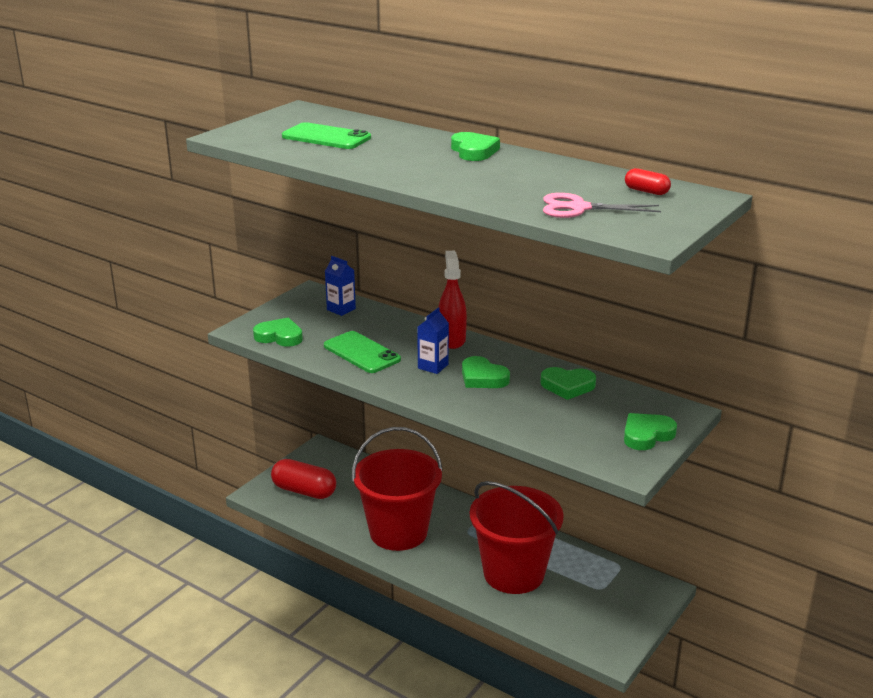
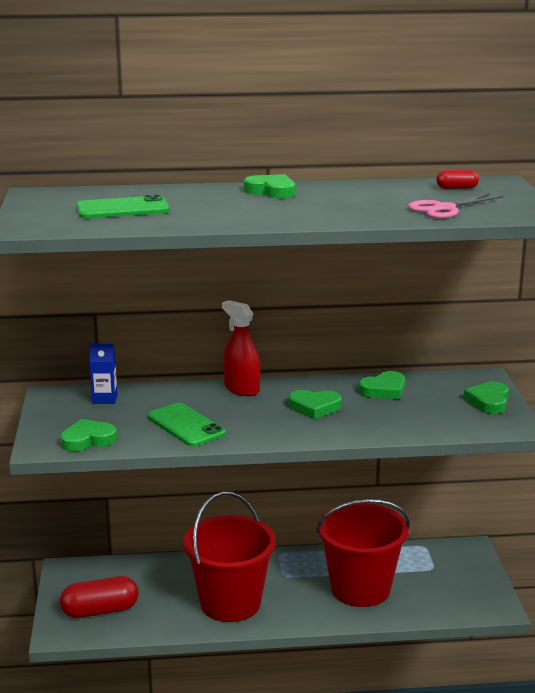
camera: 40 degrees left, 5 degrees down
(361, 353) = (186, 425): green phone -> green phone turned 45 degrees clockwise
(433, 366) = (262, 413): blue carton -> none

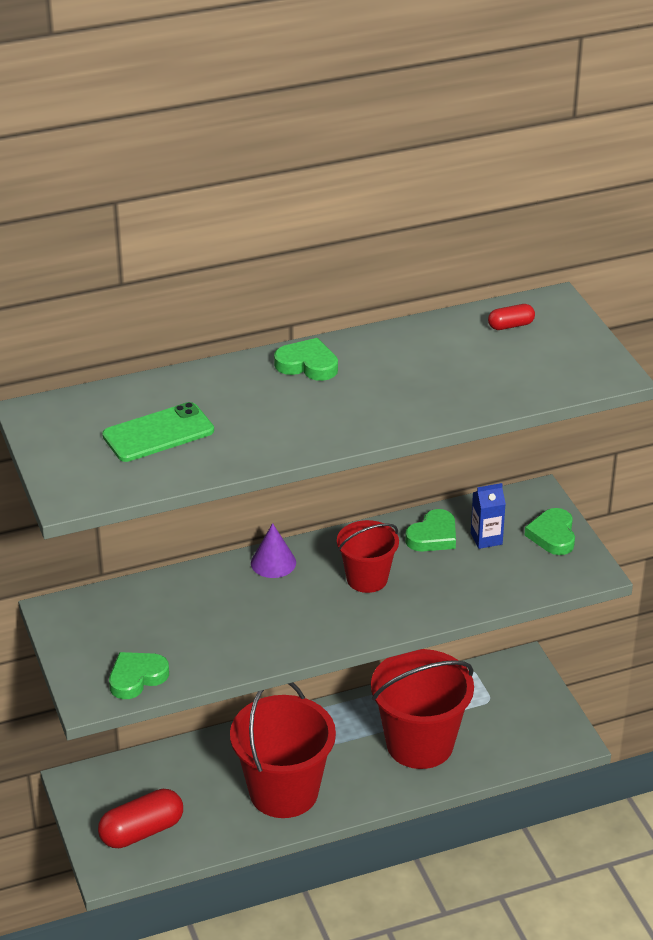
camera: 15 degrees left, 15 degrees up
(105, 399) = (123, 607): blue carton -> blue carton (486, 539)
(186, 425) = (236, 634): green phone -> none
(241, 389) = (273, 562): red spray bottle -> purple cone
(314, 407) = (367, 579): green heart -> red bucket
(444, 209) = (513, 376): pink scissors -> none

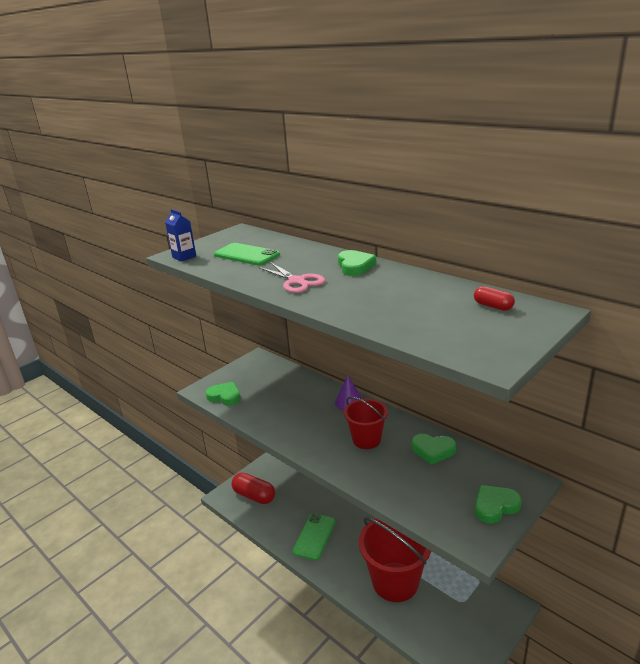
camera: 65 degrees right, 10 degrees down
(283, 792) = (314, 536): red bucket -> green phone
(305, 420) = (296, 281): none -> pink scissors
(486, 539) = (455, 474): blue carton -> blue carton (184, 257)

